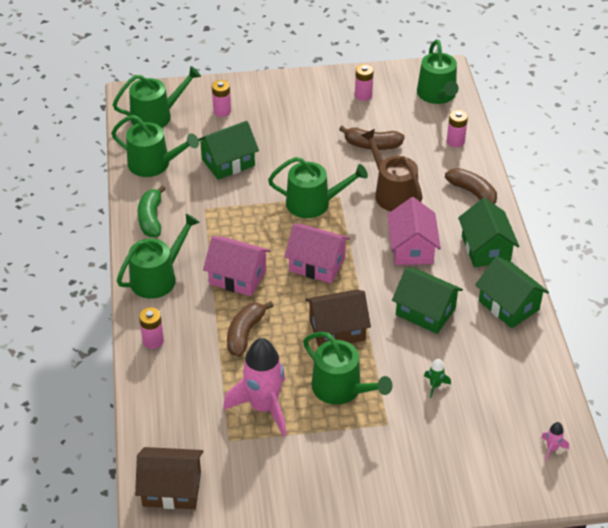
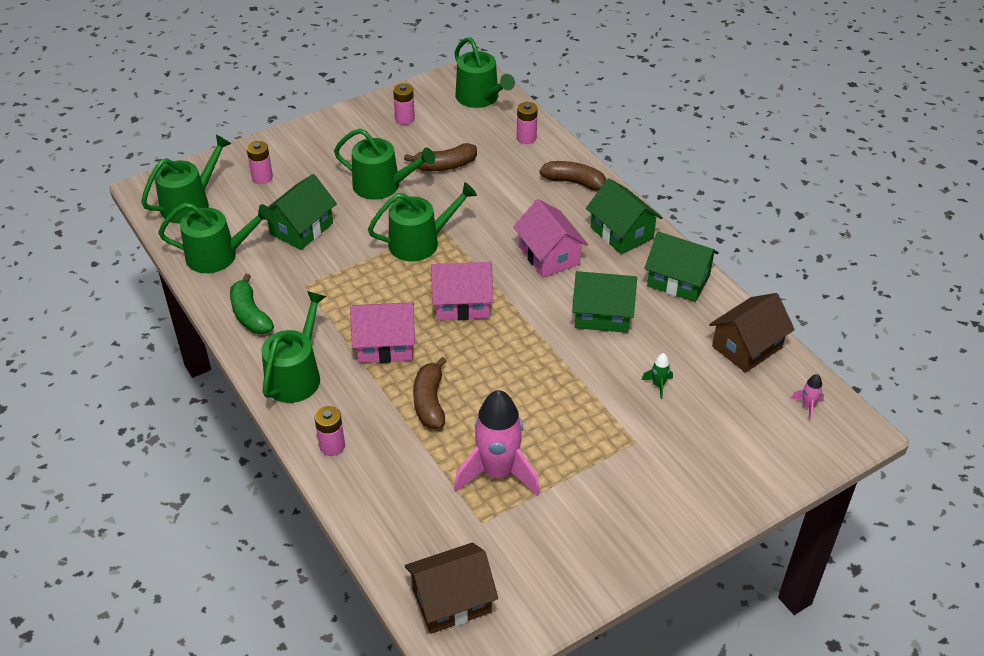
camera: 25 degrees left, 0 degrees up
(337, 330) = (524, 364): brown house -> brown house (747, 347)
(341, 389) = (567, 423): green watering can -> green watering can (382, 185)
(392, 193) = (495, 207): brown watering can -> none

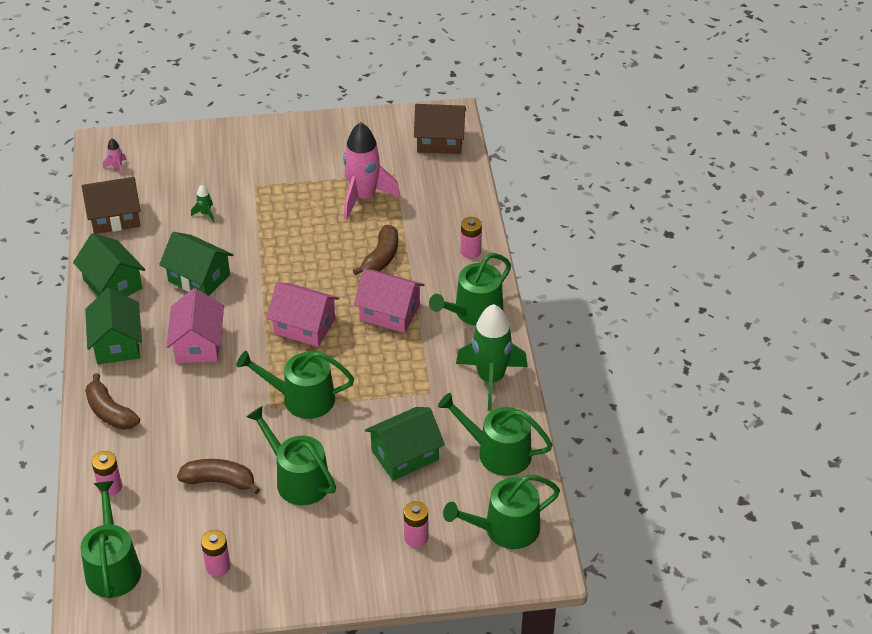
camera: 155 degrees left, 0 degrees up
(250, 314) = (490, 379): green banana -> green rocket

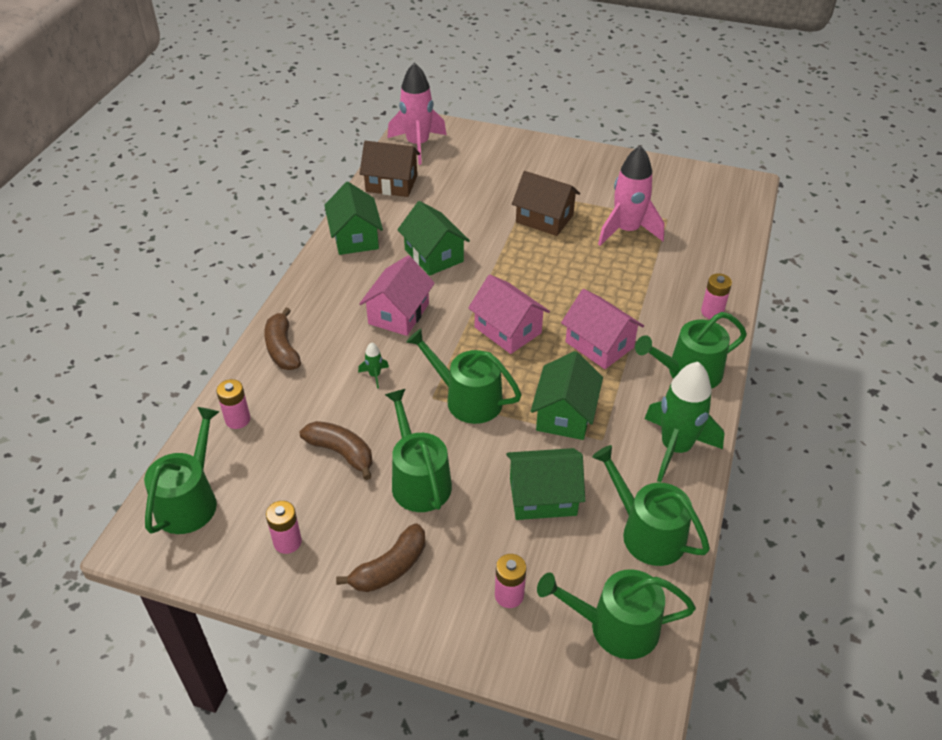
camera: 25 degrees right, 0 degrees up
(117, 167) = (417, 145): pink rocket -> pink rocket, size x2.49
(117, 343) = (327, 289): green house -> green house (565, 414)
(205, 214) = (471, 203): green rocket -> green rocket (375, 375)
(381, 258) = (616, 290): brown banana -> brown banana (390, 568)
(440, 141) = (726, 203): brown house -> brown house (544, 219)

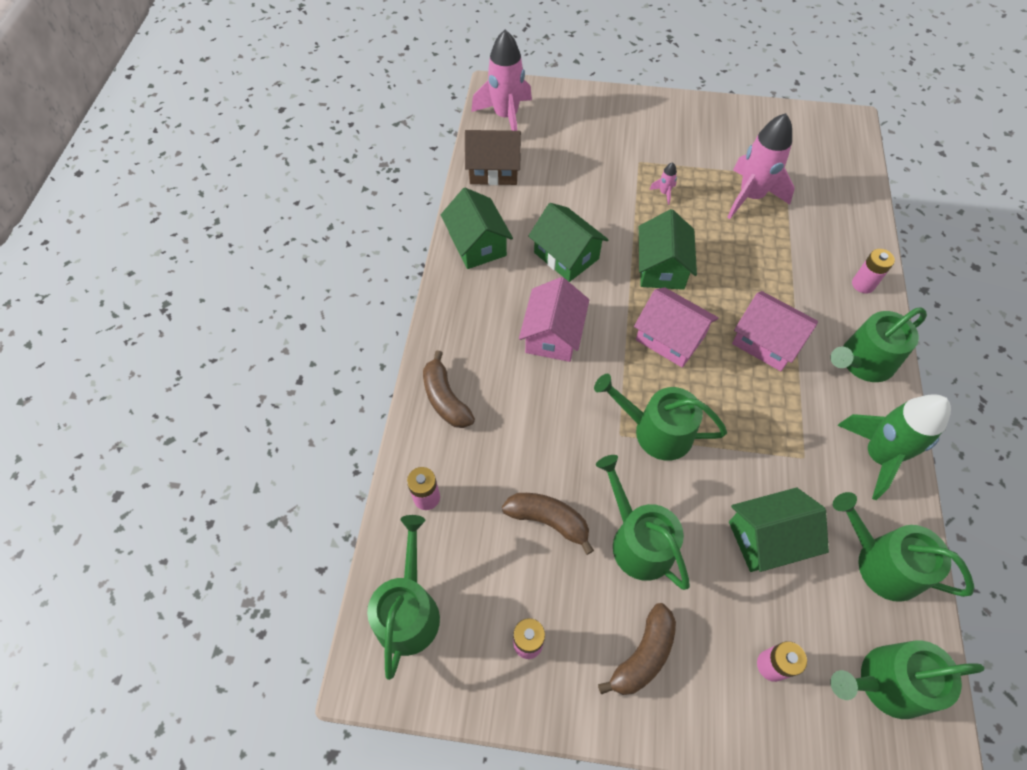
camera: 10 degrees left, 15 degrees up
(375, 375) = (552, 417): green rocket -> none
(544, 219) = (664, 193): brown house -> pink rocket
(565, 414) = (758, 433): green house -> green house (661, 268)

